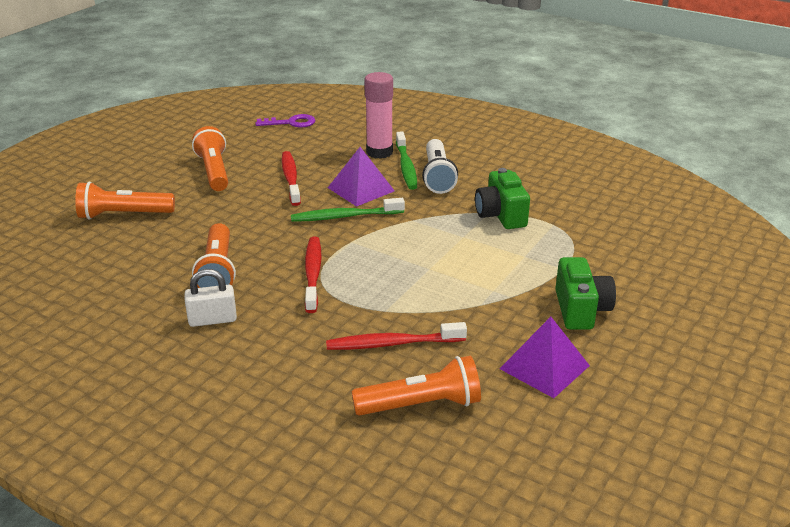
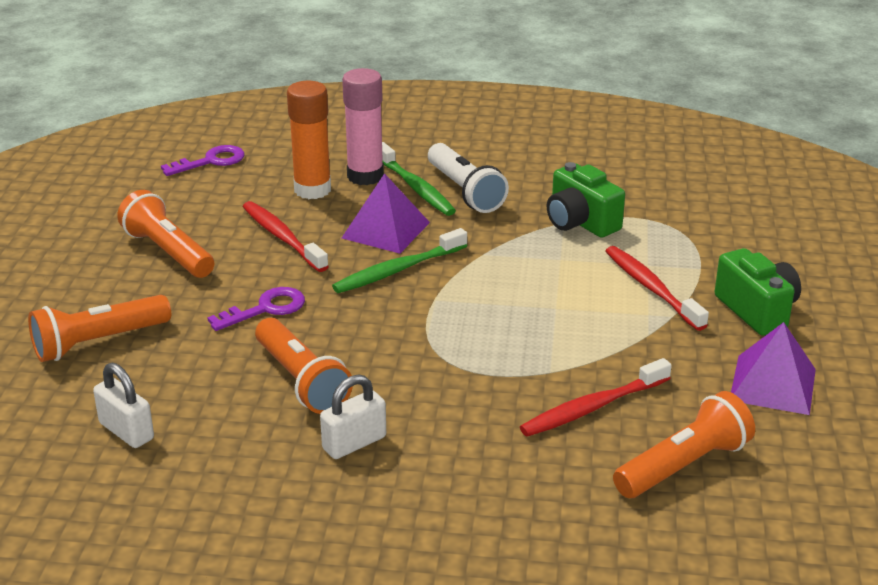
camera: 25 degrees left, 0 degrees up
(88, 272) = (126, 431): none -> white padlock
(239, 220) = (266, 309): none -> purple key
(313, 274) = (425, 352): red toothbrush -> red toothbrush (651, 288)
(337, 153) = (312, 190): none -> orange glue stick

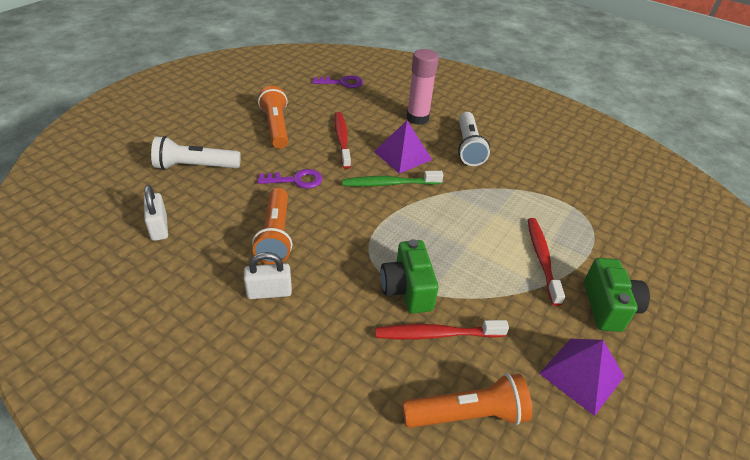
camera: 25 degrees right, 10 degrees up
(98, 342) = (195, 166): orange flashlight -> white flashlight
(312, 190) = (382, 117): orange glue stick -> none
(415, 187) = (441, 135): green toothbrush -> none
(580, 222) = (526, 193): green camera -> green camera (407, 289)

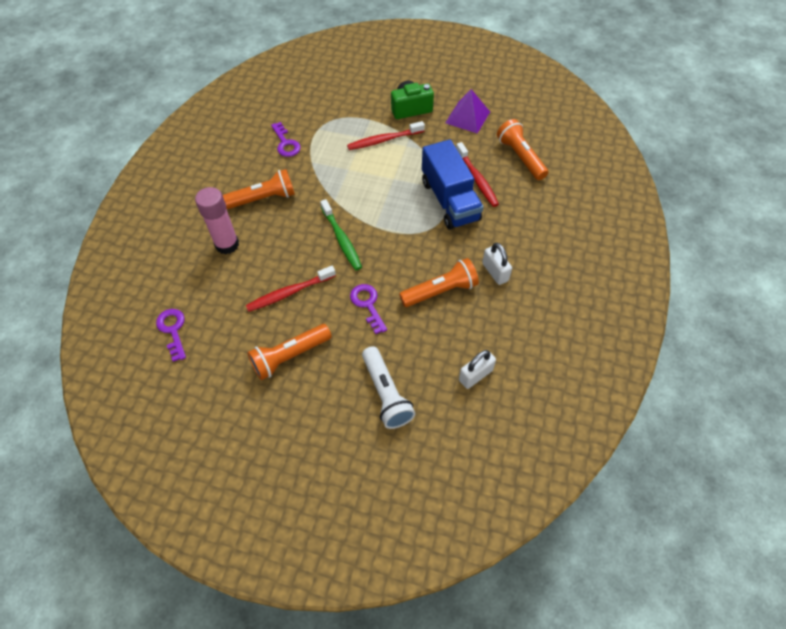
camera: 105 degrees left, 15 degrees up
(402, 155) = (296, 240): purple pyramid -> none
(407, 289) = (450, 200): green camera -> blue truck
(468, 147) = (263, 199): white flashlight -> orange flashlight
(550, 177) = (286, 143): none -> purple key

